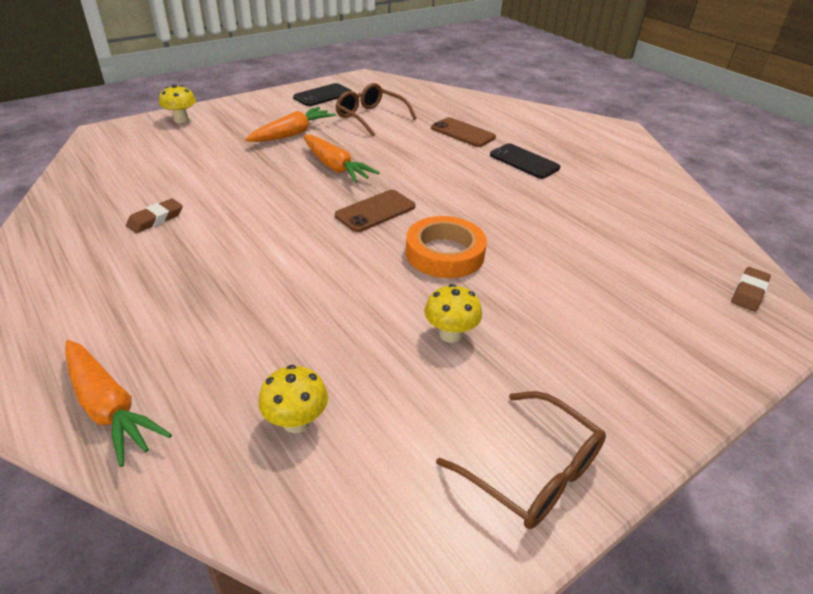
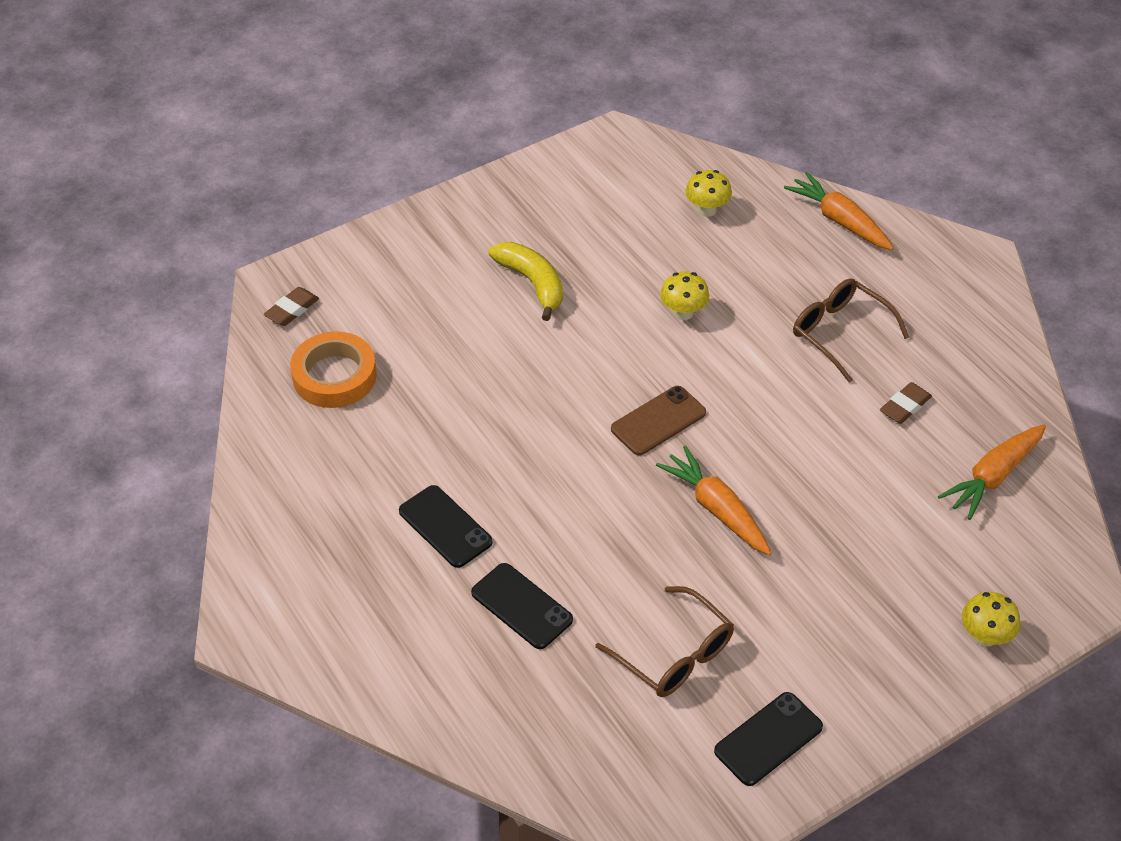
camera: 175 degrees left, 10 degrees up
(292, 134) = (795, 596): orange carrot -> orange carrot (993, 476)
(444, 253) = (583, 357): orange tape -> orange tape (334, 376)
(450, 334) = (590, 271): yellow mushroom -> yellow mushroom (683, 313)
(463, 133) = (521, 606): brown phone -> black phone
(513, 320) = (532, 283): none -> yellow banana
(533, 472) = (549, 180): brown glasses -> brown glasses (839, 333)

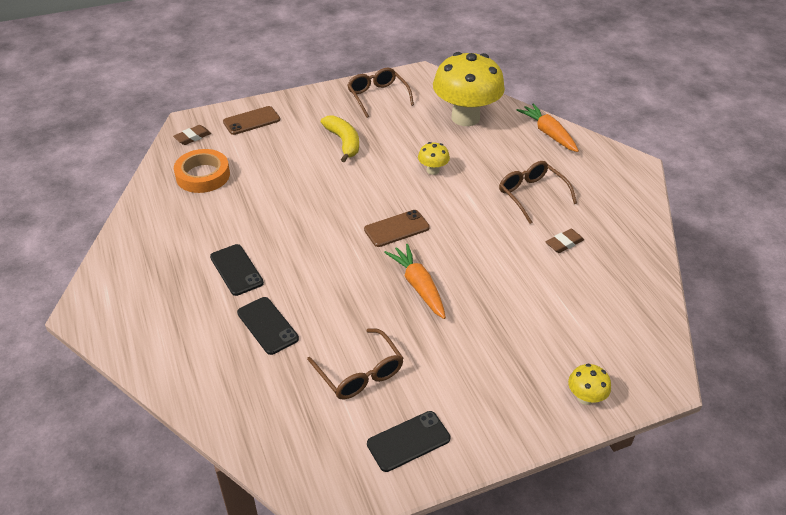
camera: 10 degrees right, 5 degrees down
(374, 265) = (251, 121): none -> brown phone
(559, 190) = (377, 96): none -> brown glasses
(706, 210) = (465, 117): yellow mushroom -> yellow mushroom, size x2.39
(993, 476) = (615, 294): orange carrot -> none

